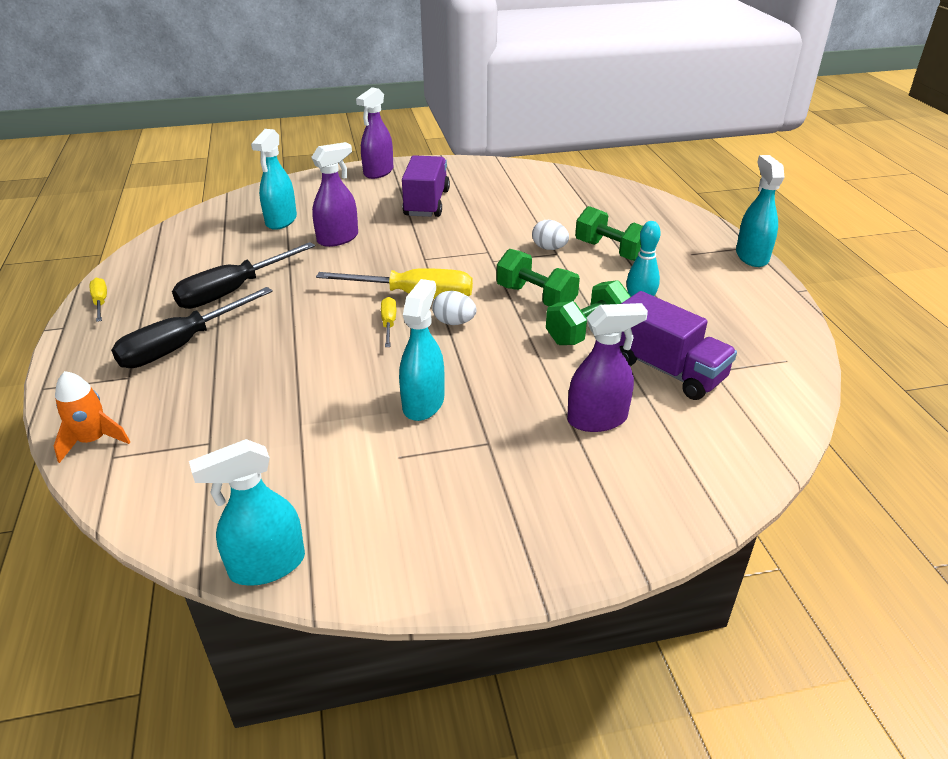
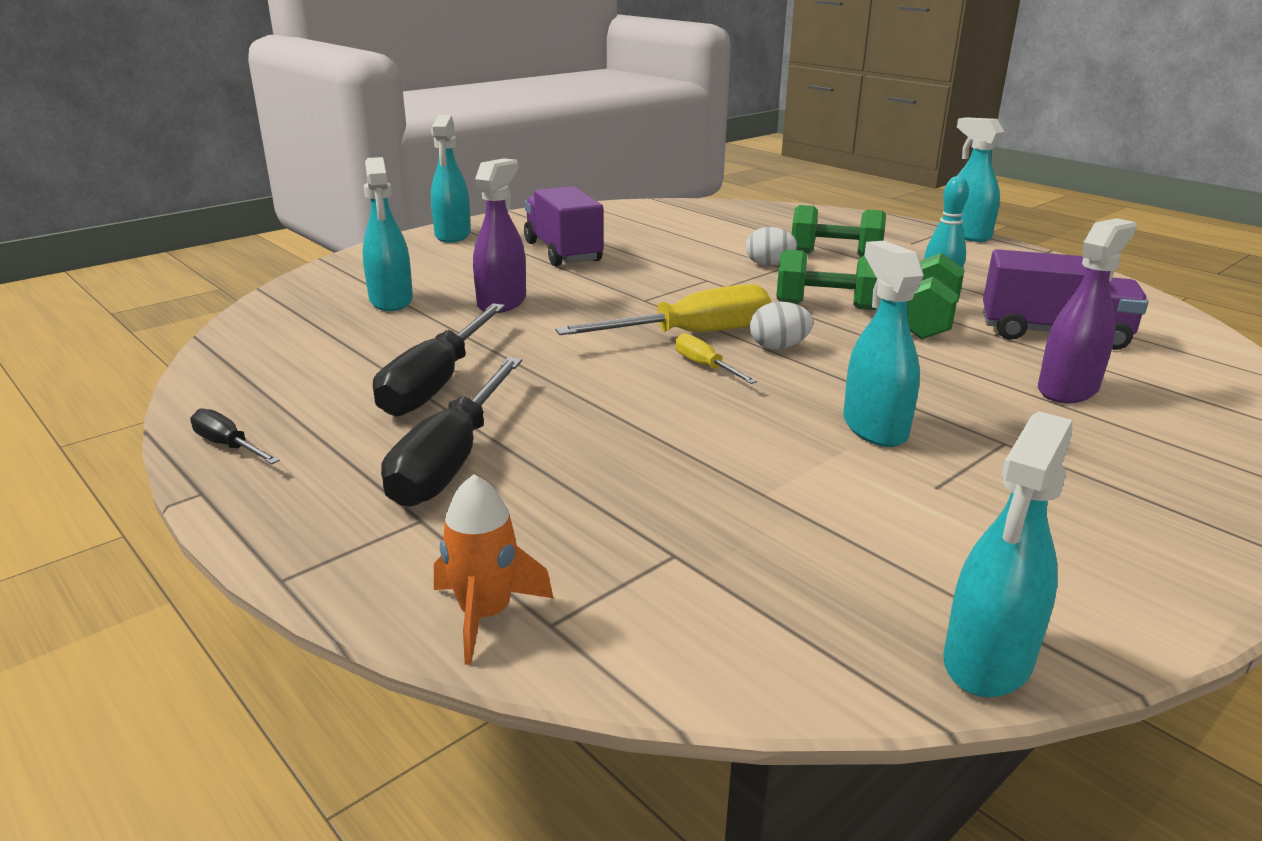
camera: 30 degrees left, 10 degrees down
(100, 302) = (228, 446): yellow screwdriver -> black screwdriver
(378, 172) = (453, 235): purple spray bottle -> turquoise spray bottle

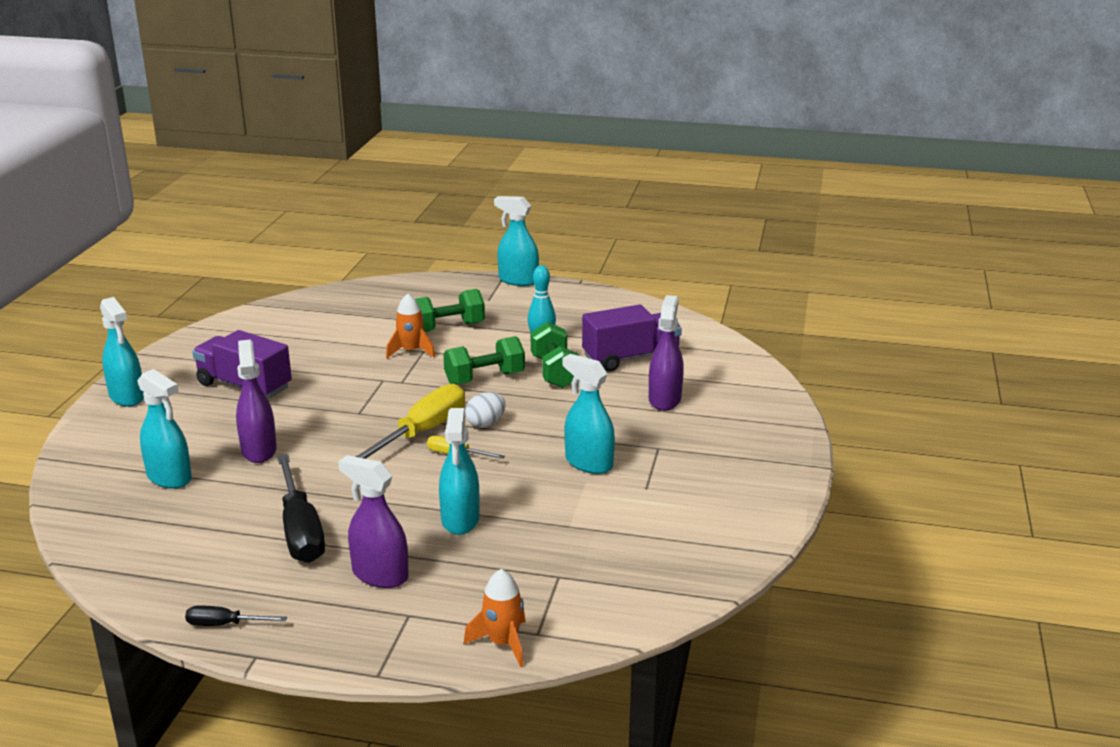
camera: 35 degrees left, 0 degrees up
(452, 459) = (380, 575): black screwdriver -> purple spray bottle
(769, 264) = (411, 351): white egg -> orange rocket
(987, 661) = (728, 566): turquoise spray bottle -> turquoise spray bottle (460, 520)

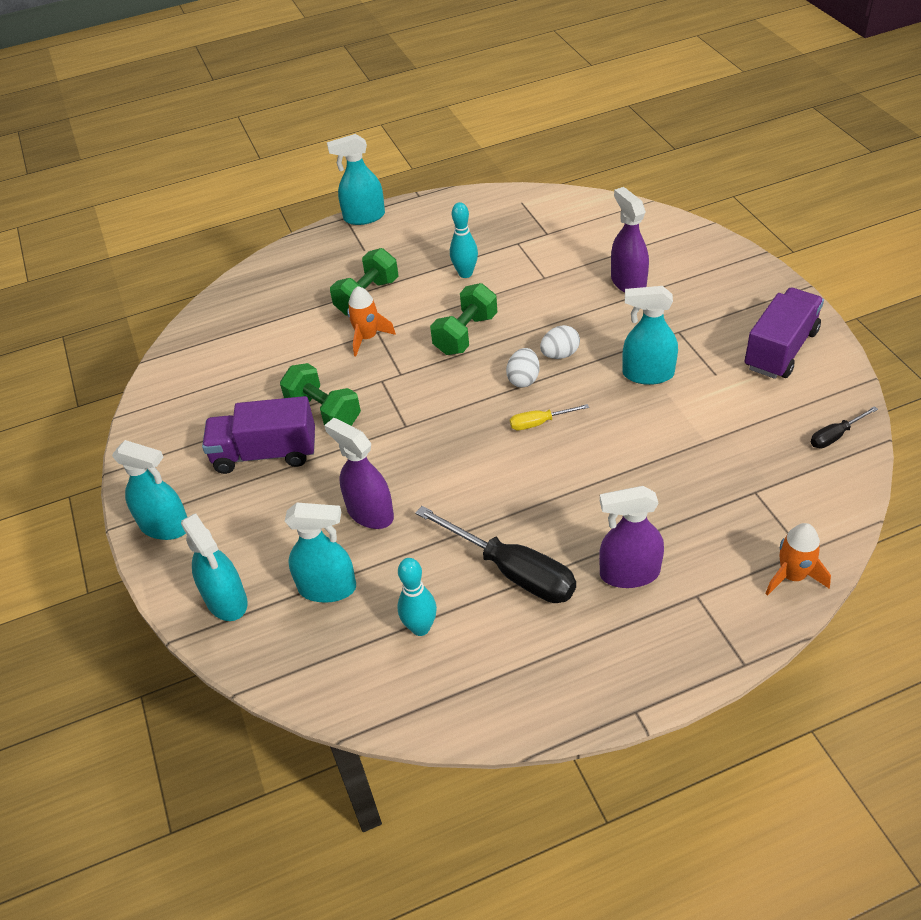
camera: 30 degrees left, 20 degrees up
(191, 530) = (420, 628): none -> turquoise bowling pin
(225, 624) = (573, 699): black screwdriver -> black screwdriver (835, 436)
(422, 432) = (484, 416): yellow screwdriver -> none
(460, 520) = (622, 484): turquoise spray bottle -> turquoise spray bottle (226, 601)
(537, 421) = (560, 354): none -> white egg
(554, 372) = (513, 299): green dumbbell -> green dumbbell (323, 411)
(631, 358) = (554, 254): purple truck -> purple truck (780, 350)

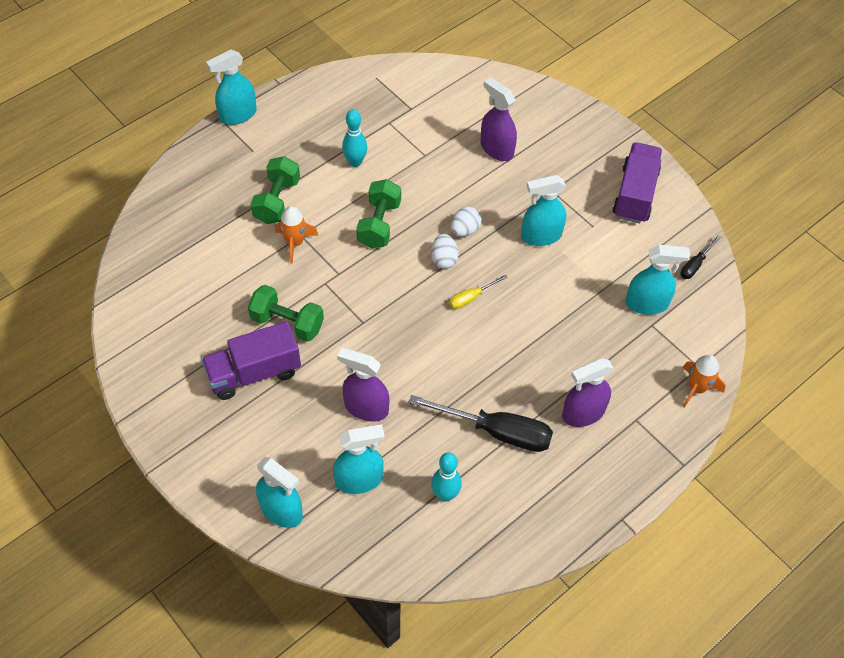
camera: 25 degrees left, 10 degrees up
(165, 526) = (198, 458): turquoise spray bottle -> turquoise spray bottle (647, 304)

